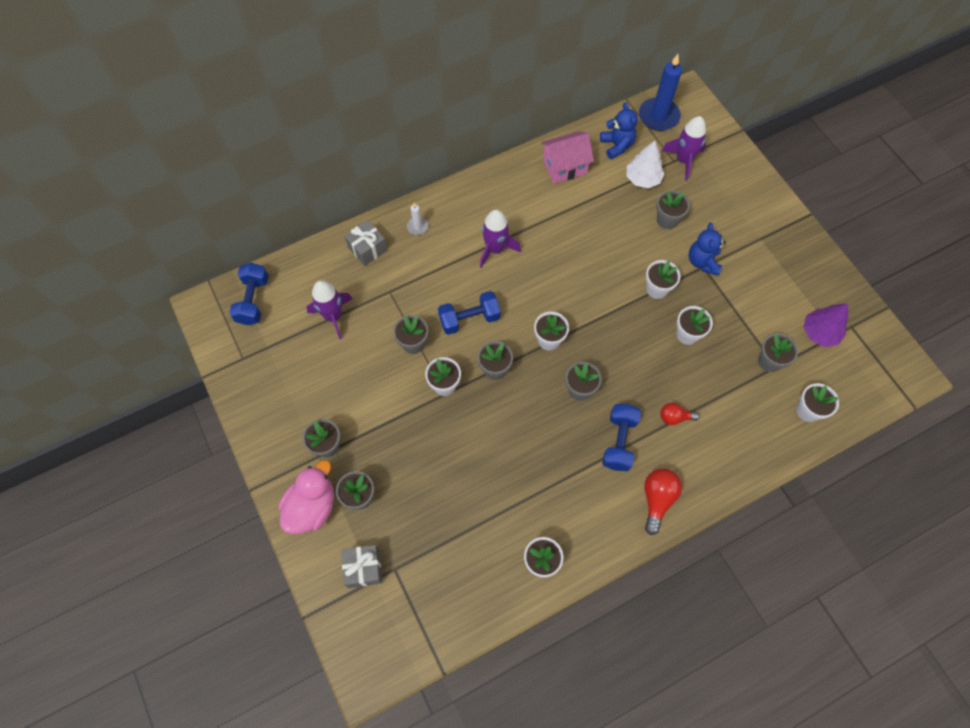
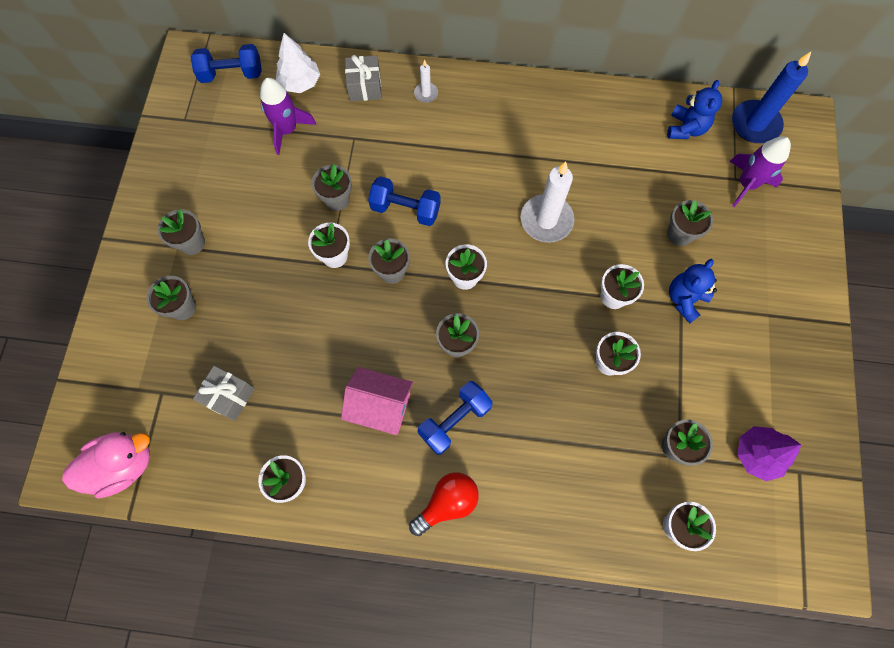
camera: 35 degrees right, 5 degrees up
(253, 300) = (232, 74): blue dumbbell -> blue dumbbell turned 45 degrees clockwise
(312, 506) = (138, 288): pink duck -> pink duck (123, 465)
(363, 568) = (136, 373): grey gift -> grey gift (229, 396)
(495, 249) = (482, 158): purple rocket -> none
(564, 167) = (614, 119): pink house -> pink house (380, 406)
(573, 265) = (546, 220): none -> white candle
(643, 178) = (687, 177): white tree -> white tree (300, 82)
(674, 417) = (529, 435): red light bulb -> none

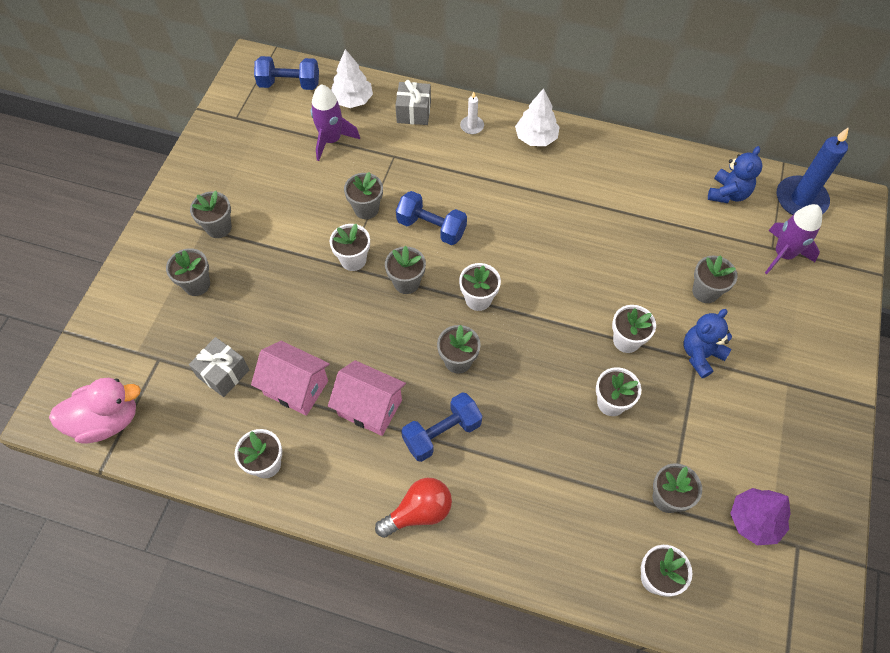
camera: 10 degrees right, 10 degrees down
(304, 399) = (296, 388): none -> pink house
(491, 97) = (536, 138): none -> white tree
(546, 220) = (570, 258): white candle -> none

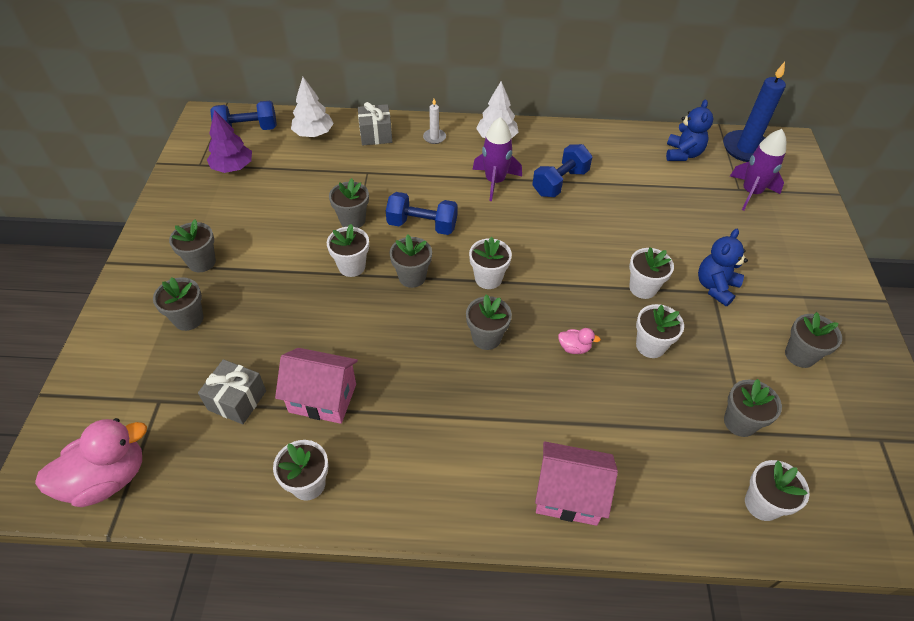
camera: 15 degrees left, 10 degrees down
(331, 140) = (301, 169): purple rocket -> purple rocket (495, 181)
(370, 407) = (408, 401): pink house -> pink house (568, 495)
(419, 512) = (493, 496): red light bulb -> none
(442, 433) = (492, 410): blue dumbbell -> blue dumbbell (560, 183)
(537, 389) = (574, 348): none -> pink duck
(705, 291) = (697, 234): grey flower pot -> grey flower pot (800, 355)
(754, 520) = (830, 425): purple tree -> purple tree (233, 167)

